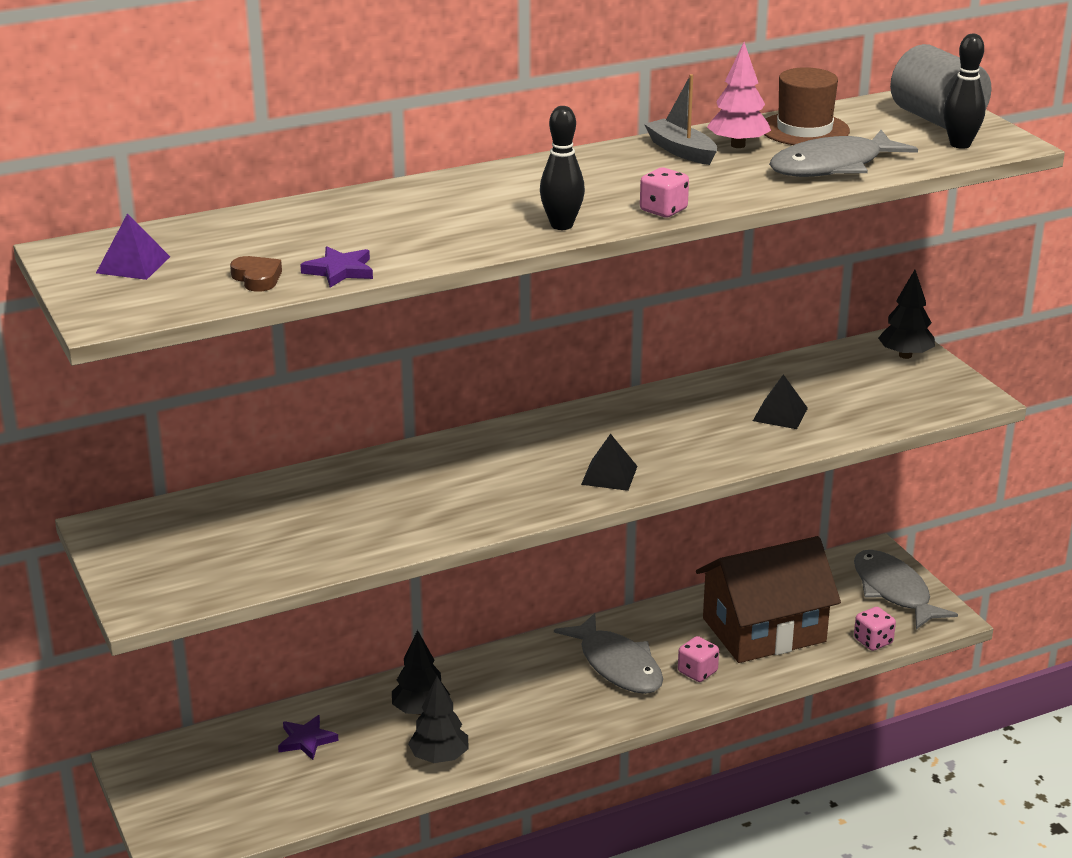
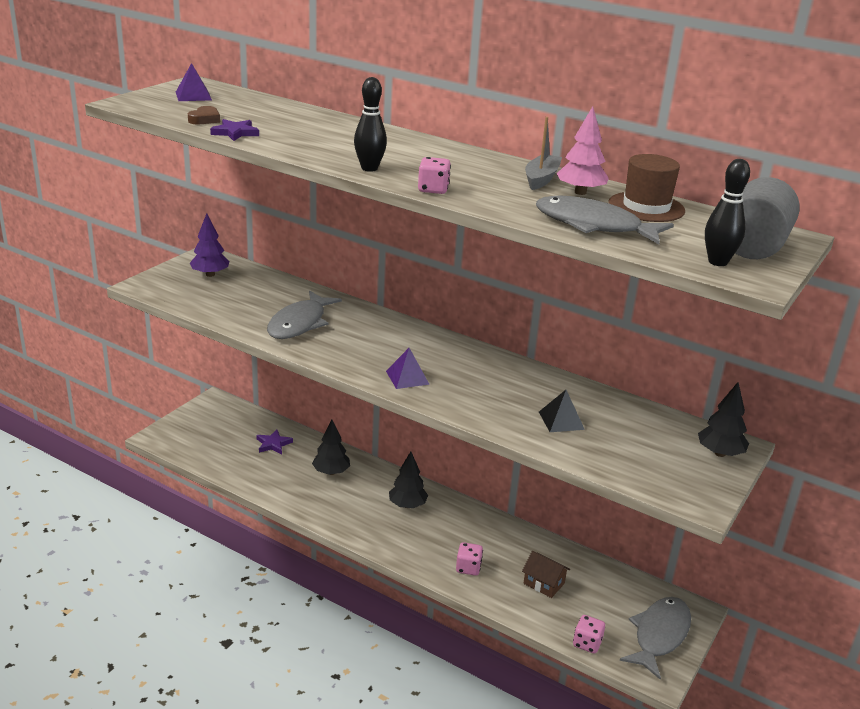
camera: 55 degrees right, 0 degrees up
(173, 539) = (210, 274): none -> purple tree
(439, 757) = (295, 494): black tree -> black tree (407, 505)
(609, 475) = (407, 377): black pyramid -> purple pyramid
(617, 665) = (442, 531): grey fish -> grey fish (299, 323)
(764, 630) = (544, 583): brown house -> brown house, size x0.43

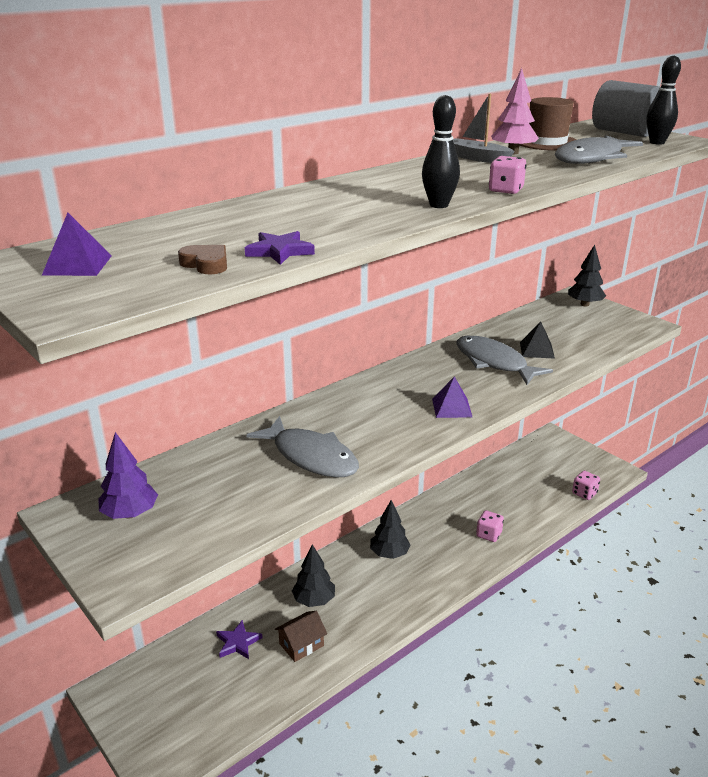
camera: 70 degrees left, 0 degrees up
(544, 583) = (514, 497): brown house -> brown house (301, 644)
(659, 635) = (577, 458): grey fish -> grey fish (494, 362)

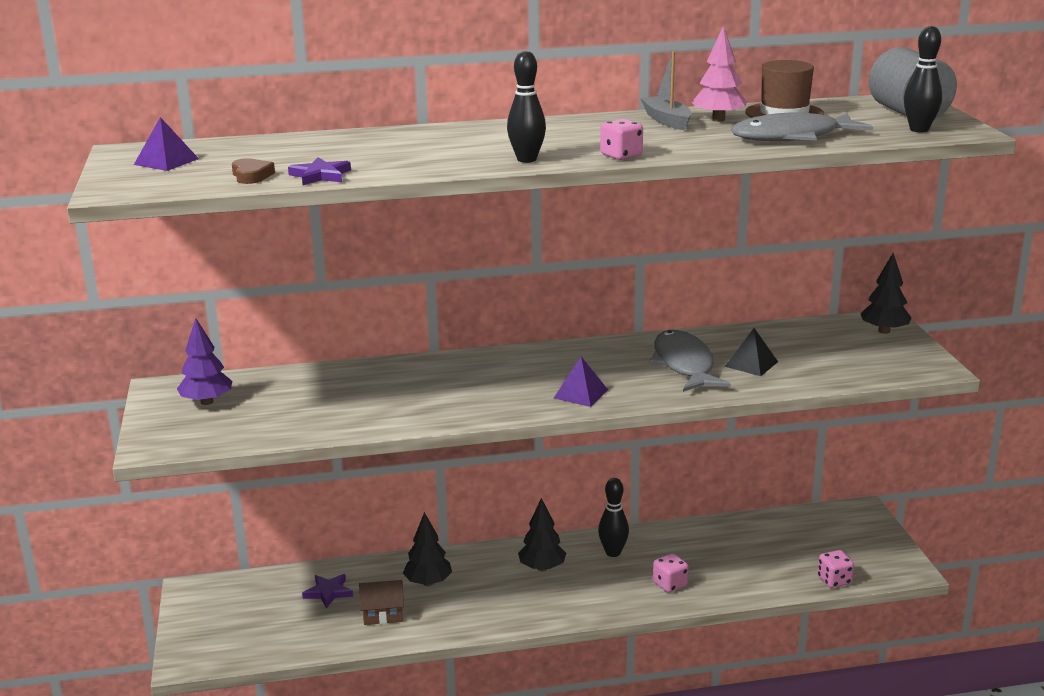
camera: 30 degrees right, 5 degrees down
(311, 457) = (396, 400): grey fish -> none
(428, 522) = (613, 552): none -> black bowling pin

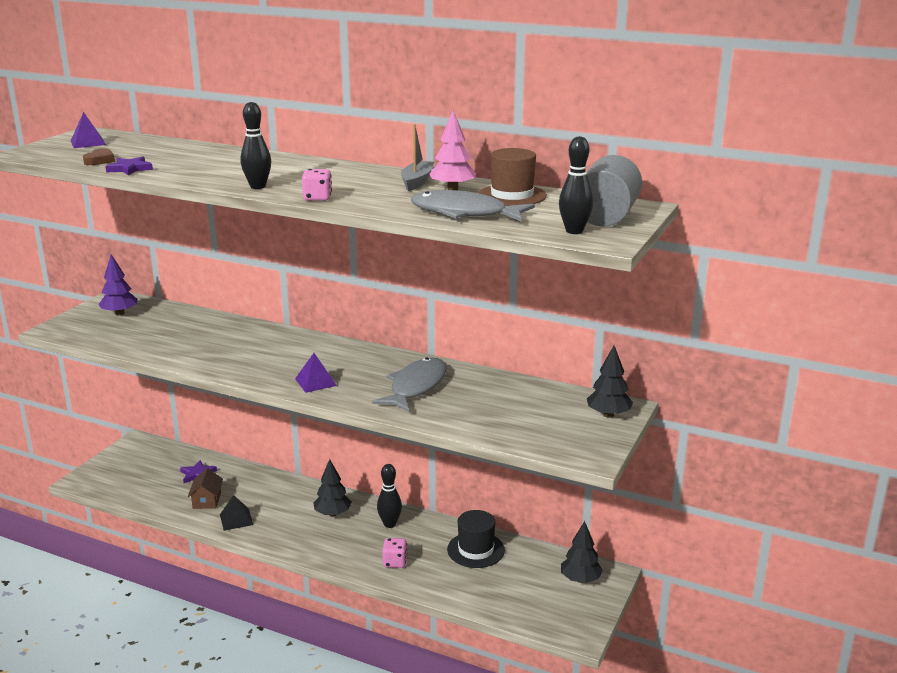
camera: 35 degrees right, 0 degrees up
(383, 613) = (207, 500): brown house -> brown house turned 60 degrees clockwise
(428, 582) = (256, 493): black tree -> black tree (580, 579)
(725, 540) = (476, 550): none -> black hat
(751, 364) = (462, 403): black pyramid -> black pyramid (236, 519)
(834, 580) = (512, 614): pink dice -> none

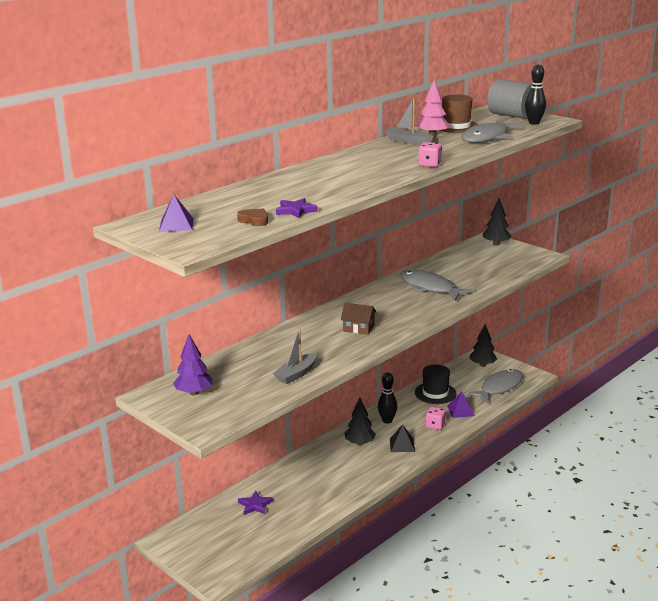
camera: 70 degrees left, 0 degrees up
(163, 348) = (296, 374): none -> grey boat
(207, 500) = (303, 503): brown house -> brown house (358, 328)
(236, 519) = (342, 489): black pyramid -> black pyramid (402, 445)
(258, 186) = (387, 177): black bowling pin -> none
(315, 382) = (402, 318): purple pyramid -> purple pyramid (460, 410)
(523, 603) = (499, 387): none -> grey fish

